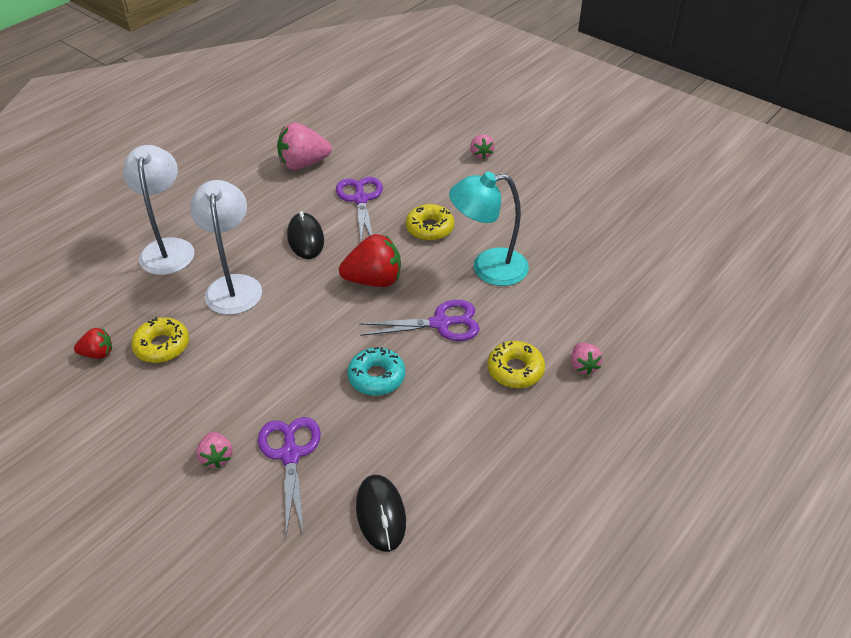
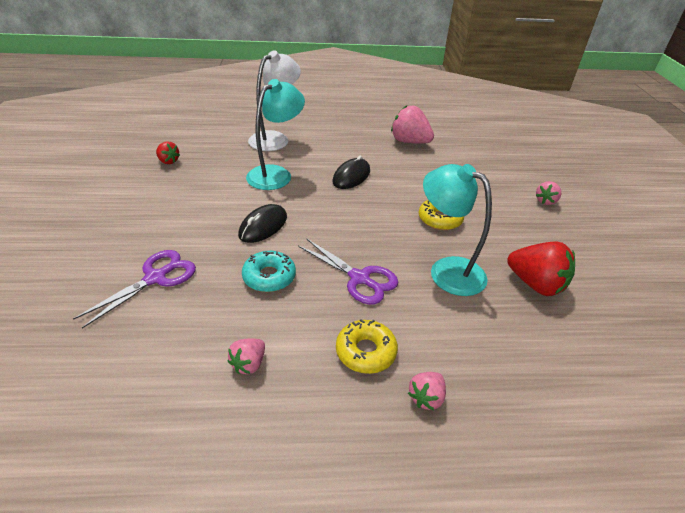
camera: 45 degrees right, 5 degrees down
(162, 346) = (198, 177): yellow donut -> none
(217, 457) = (125, 247): pink strawberry -> pink strawberry (249, 364)
(233, 285) = (276, 174): white lamp -> turquoise lamp
(360, 199) = (417, 177): purple scissors -> none
(374, 280) = (356, 223): red strawberry -> red strawberry (535, 284)
(381, 514) = (135, 360): black mouse -> black mouse (263, 226)

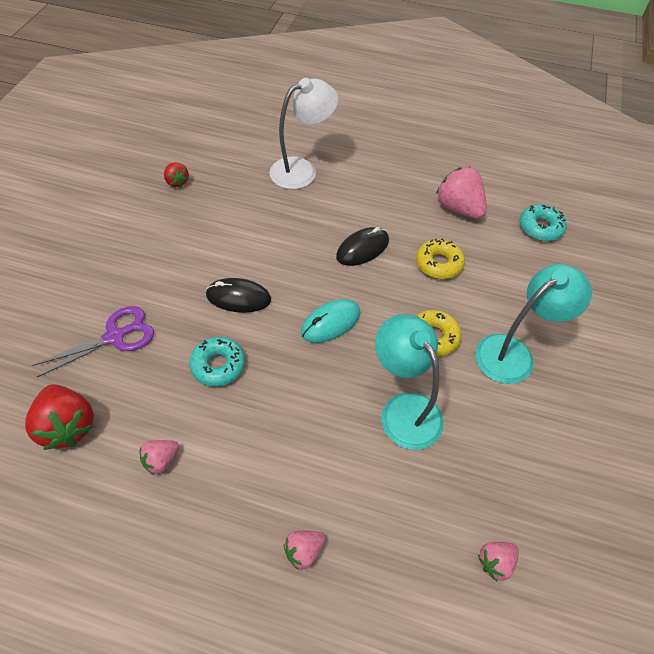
camera: 20 degrees right, 15 degrees up
(263, 226) = (238, 297): black mouse -> black mouse turned 45 degrees clockwise
(276, 174) = (281, 225): turquoise lamp -> turquoise lamp (513, 353)
(353, 227) = (330, 323): none -> turquoise mouse
(359, 278) = (306, 393): purple scissors -> none
(365, 352) = (271, 482): yellow donut -> yellow donut (439, 264)
(473, 143) = (540, 227): none -> turquoise donut
(535, 284) = (493, 457): red strawberry -> red strawberry (68, 426)
(545, 201) = (580, 343): pink strawberry -> pink strawberry (495, 562)

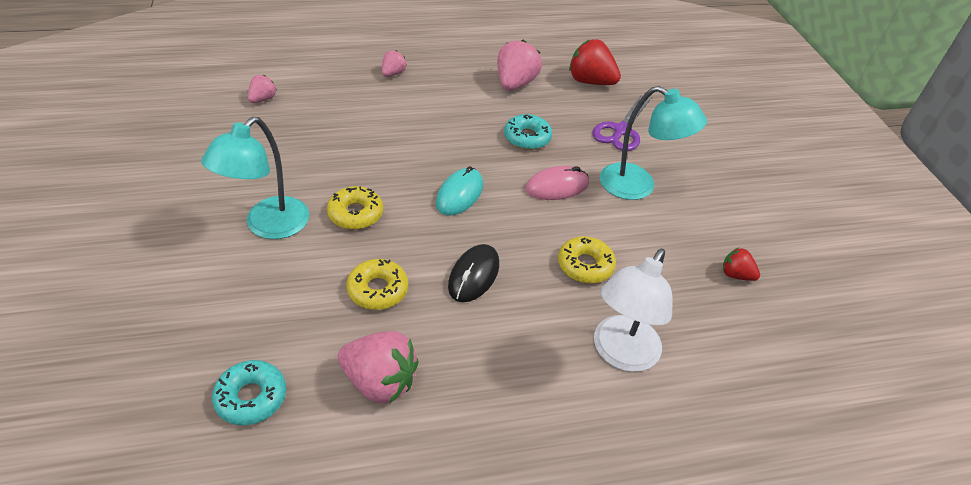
camera: 150 degrees right, 10 degrees down
(161, 460) = (515, 84): pink strawberry -> pink strawberry, size x1.84
(238, 297) = (557, 186): black mouse -> pink mouse
(276, 226) = (585, 265): none -> yellow donut
(404, 409) = (360, 155): turquoise lamp -> turquoise lamp (638, 187)

